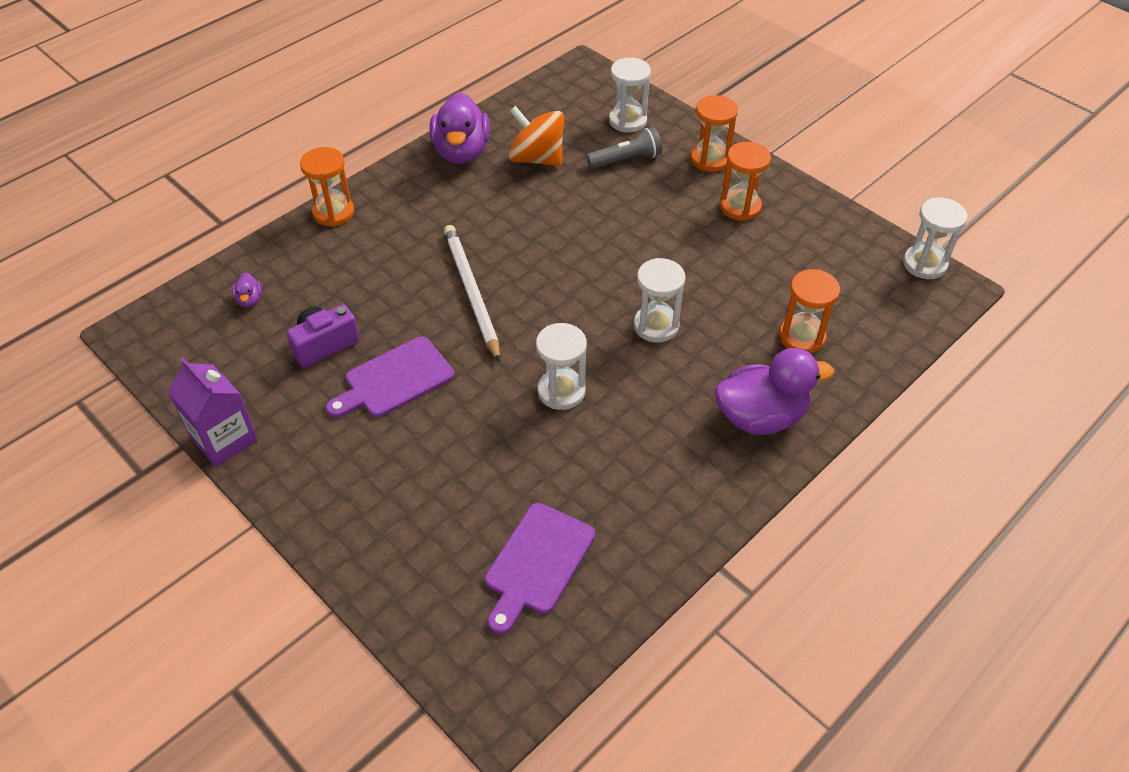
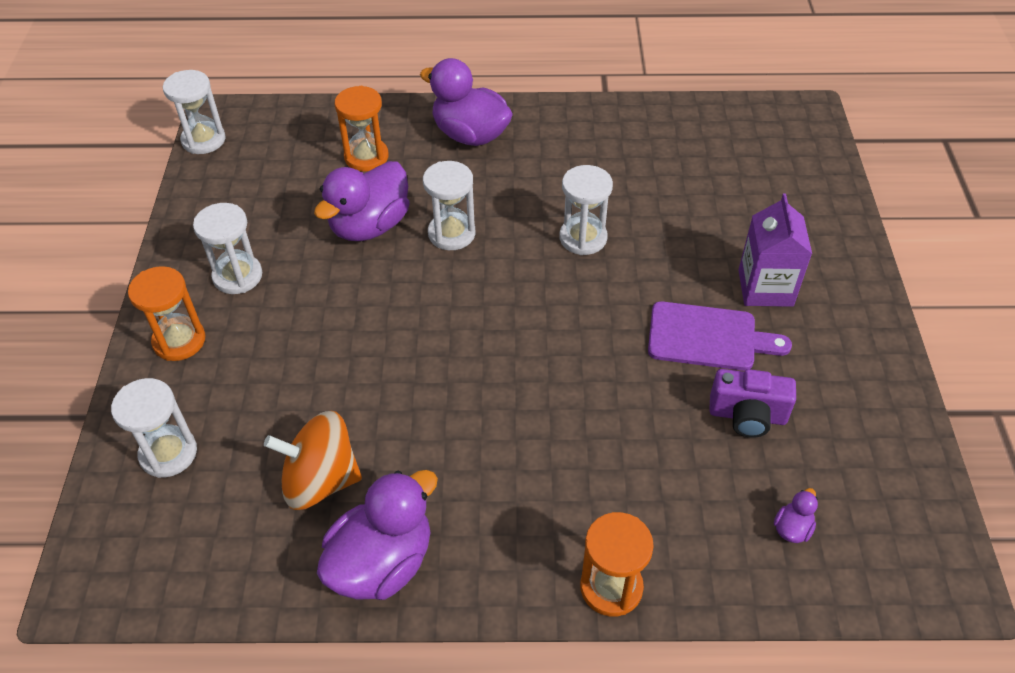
camera: 135 degrees left, 0 degrees up
(224, 439) = (901, 387): purple carton -> purple carton (765, 288)
(471, 293) = (563, 369): white pencil -> none
(537, 158) = (320, 480): orange spinning top -> orange spinning top turned 105 degrees clockwise
(537, 563) = (716, 156): purple cutting board -> none
(626, 160) = (245, 403): grey flashlight -> none
(716, 291) = (370, 226): none -> purple duck
(740, 207) = (237, 276): orange hourglass -> white hourglass

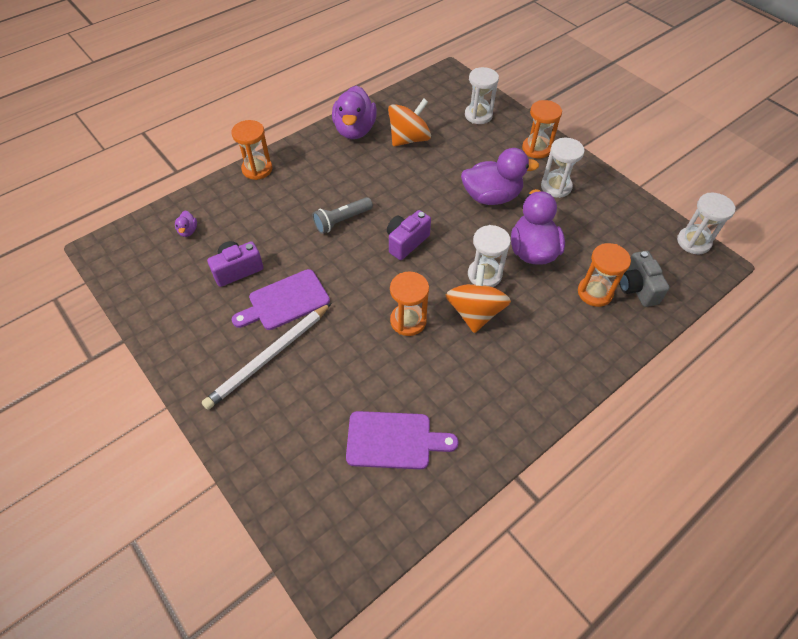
camera: 140 degrees right, 5 degrees up
(322, 138) = (637, 288): none -> grey camera
(470, 135) = (558, 354): purple duck -> purple duck (491, 197)
(498, 321) = (406, 242): none -> purple camera
(505, 207) = (475, 312): none -> orange spinning top
(552, 401) = (342, 221): none -> grey flashlight
(583, 238) = (408, 321): white hourglass -> orange hourglass
(688, 159) = (393, 440): none -> purple cutting board
(765, 288) = (269, 357): purple carton -> white pencil

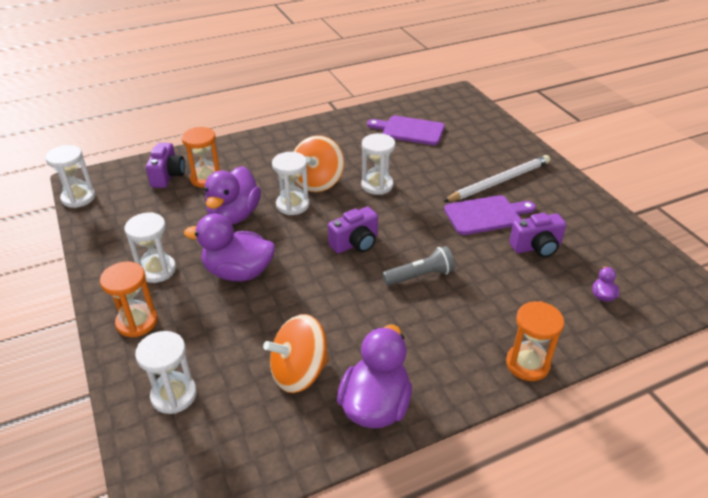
camera: 165 degrees left, 15 degrees down
(408, 321) = (377, 185): orange hourglass -> white hourglass
(637, 288) = (168, 176): grey camera -> purple camera

